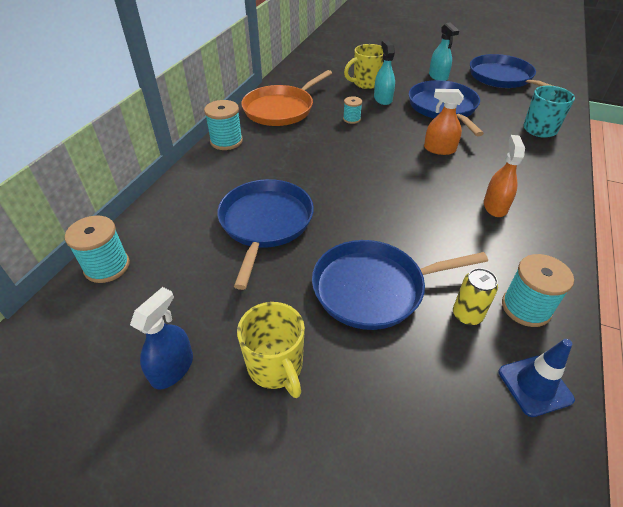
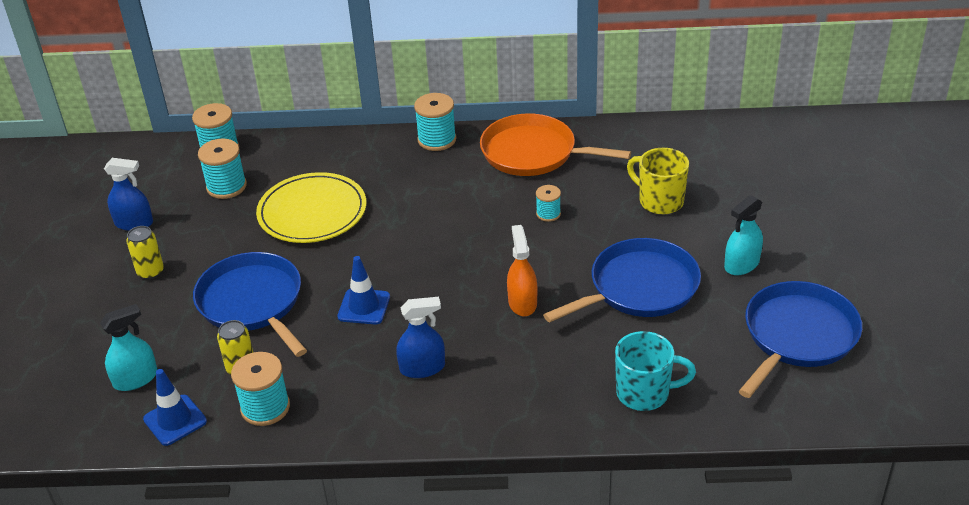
camera: 70 degrees right, 5 degrees down
(175, 273) = (226, 186): none -> turquoise spool
(265, 223) = (312, 212): blue pan -> yellow plate
(276, 366) = (150, 272): yellow mug -> yellow can
(383, 99) = (623, 227): turquoise spray bottle -> turquoise spray bottle (135, 379)
(411, 220) = (364, 307): none -> blue traffic cone
(495, 206) = (422, 368): orange spray bottle -> blue spray bottle

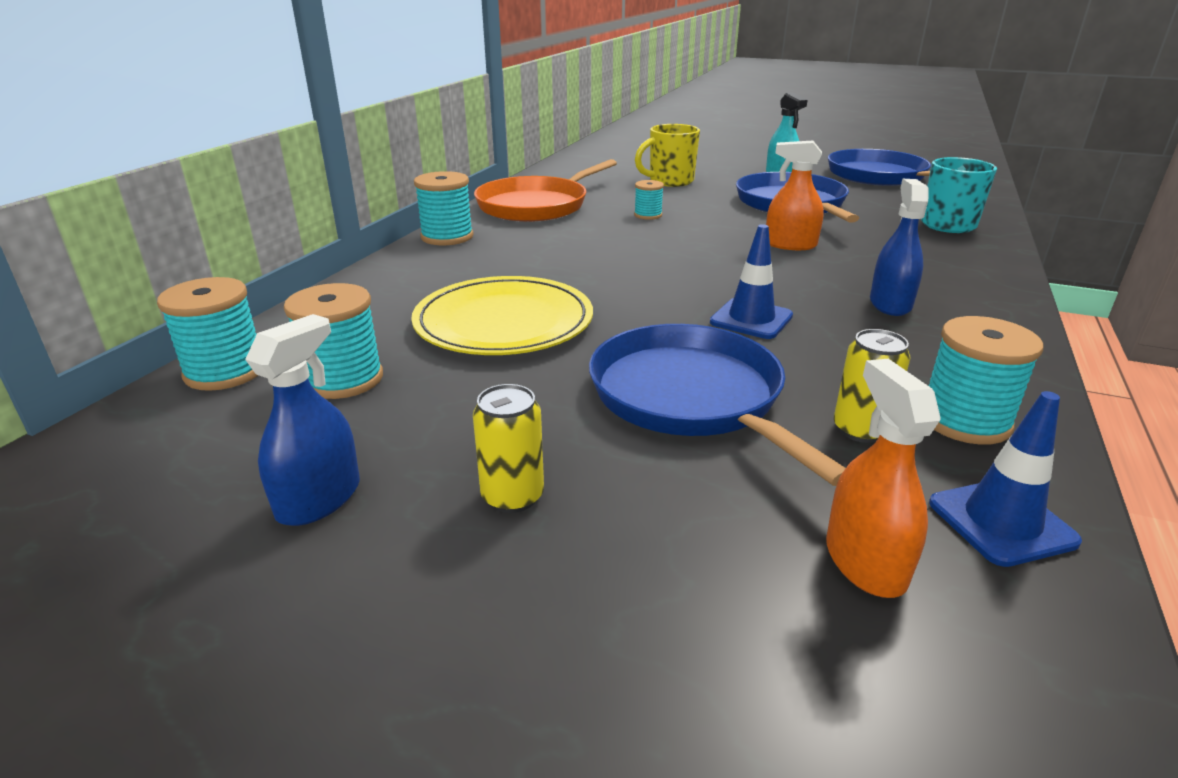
camera: 70 degrees left, 10 degrees down
(135, 379) = (865, 562): turquoise spray bottle -> orange spray bottle
(252, 303) = (691, 397): blue pan -> blue pan turned 75 degrees clockwise

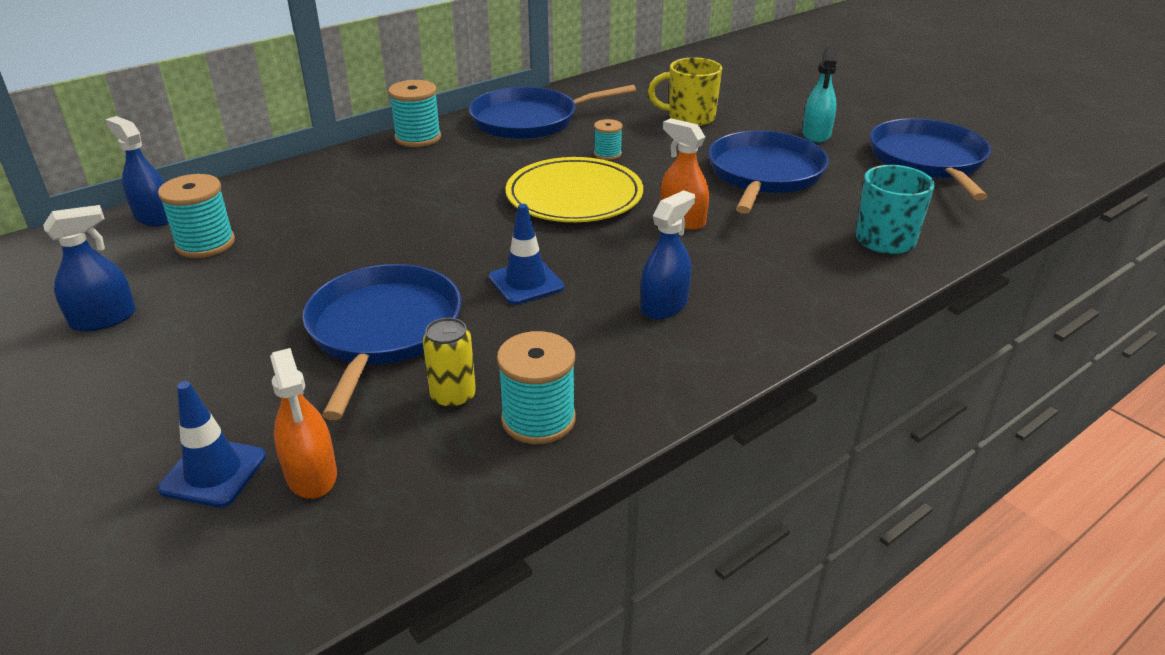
camera: 30 degrees right, 5 degrees up
(225, 371) = (154, 217): turquoise spool -> blue spray bottle
(504, 322) = (351, 230): yellow plate -> yellow plate (574, 196)
(512, 496) = (191, 356): yellow can -> none
(536, 205) = (530, 120): orange pan -> blue pan
(865, 562) = (311, 474): orange spray bottle -> orange spray bottle turned 135 degrees clockwise
(1001, 522) = (432, 491): blue traffic cone -> blue traffic cone (213, 472)

